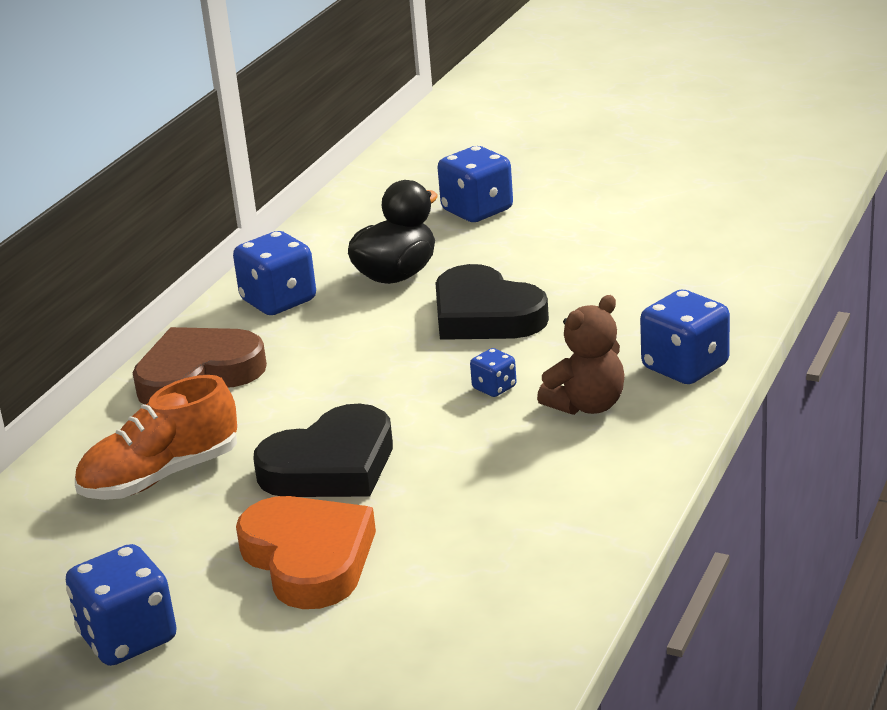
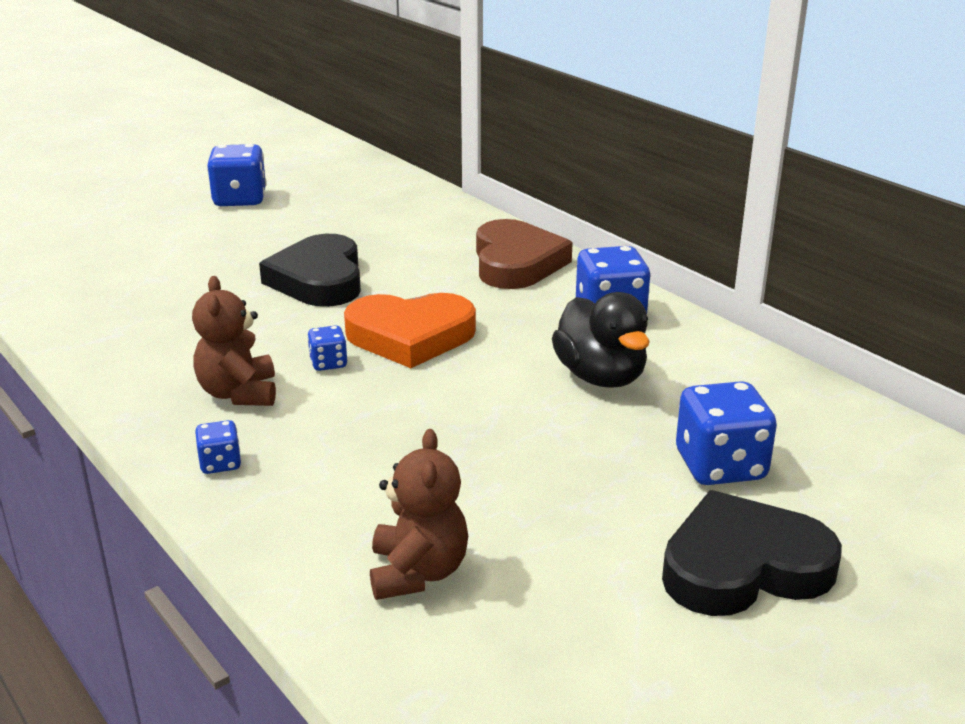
camera: 115 degrees right, 0 degrees up
(161, 476) = (391, 230): orange shoe -> none
(309, 559) = (227, 252): orange heart -> orange heart (410, 336)
(485, 315) = (461, 396): black heart -> black heart (743, 566)
(685, 367) = (220, 464): blue dice -> blue dice, size x0.51
(700, 259) = (418, 572): none -> brown teddy bear

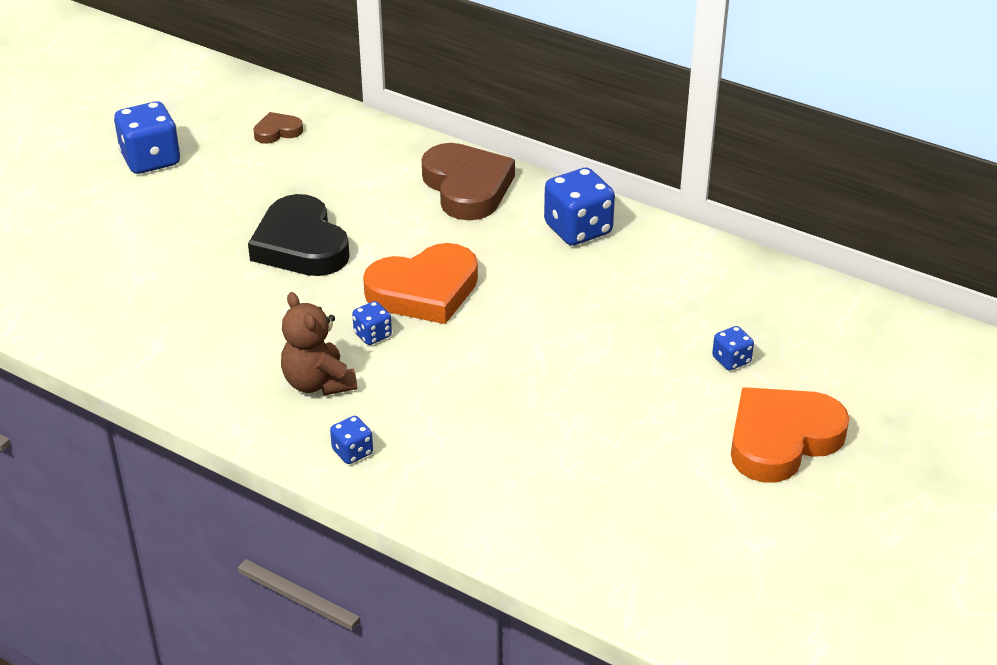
camera: 20 degrees left, 10 degrees up
(368, 197) = (277, 131): none -> brown heart
(418, 572) = (563, 503): brown teddy bear -> none
(600, 377) = (603, 297): black duck -> none
(720, 466) = (731, 360): blue dice -> blue dice, size x0.51
(743, 566) = (782, 439): black heart -> orange heart

